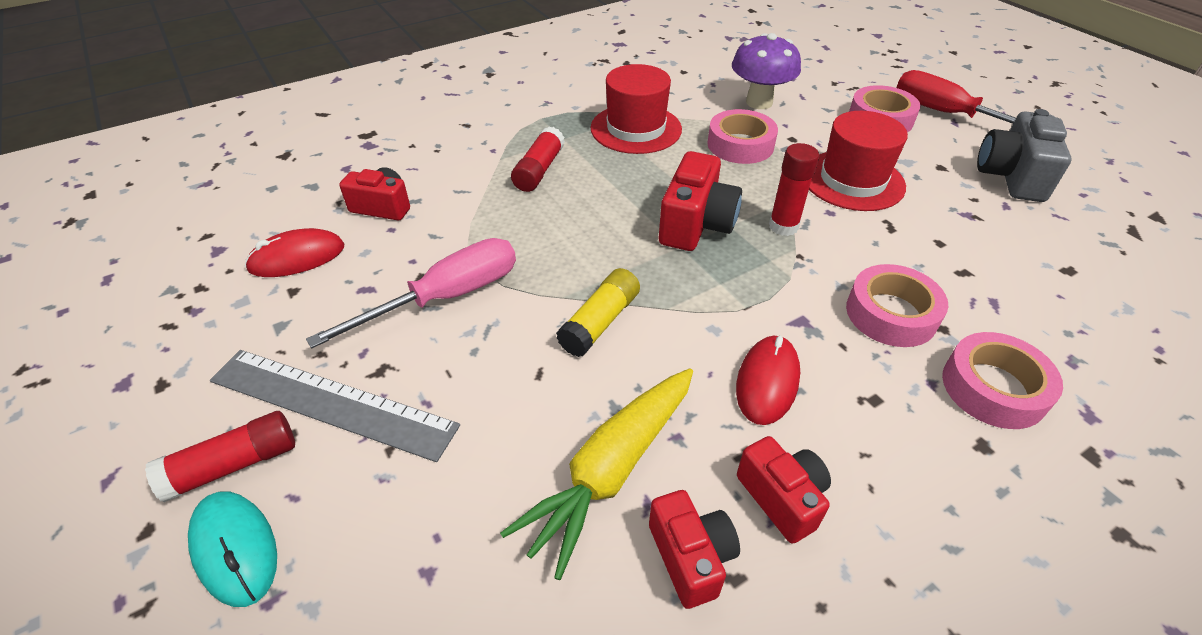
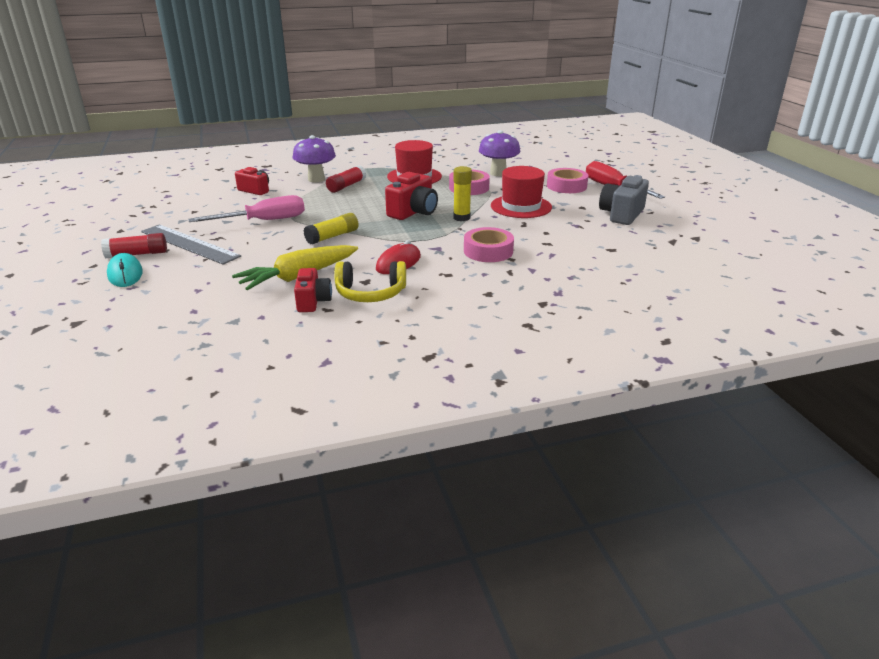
camera: 15 degrees right, 15 degrees down
(297, 258) = (203, 202): red mouse -> none
(476, 159) = (316, 179): none -> purple mushroom
(782, 498) = (370, 293): red camera -> yellow headphones
(783, 226) = (461, 218): red glue stick -> yellow glue stick
(993, 388) = (515, 279): pink tape -> none

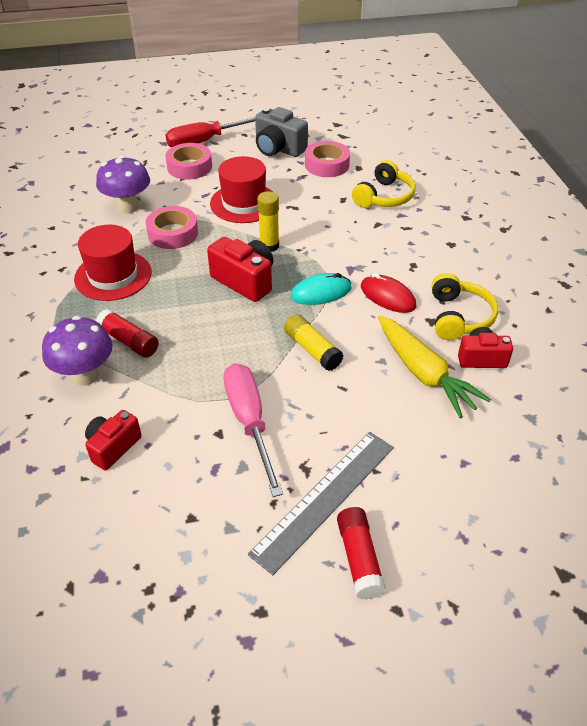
camera: 85 degrees left, 15 degrees up
(125, 274) = (425, 556): turquoise mouse -> turquoise mouse (321, 292)
(488, 251) = (360, 236): pink tape -> pink tape (327, 165)
(561, 261) = (384, 197): none -> yellow headphones

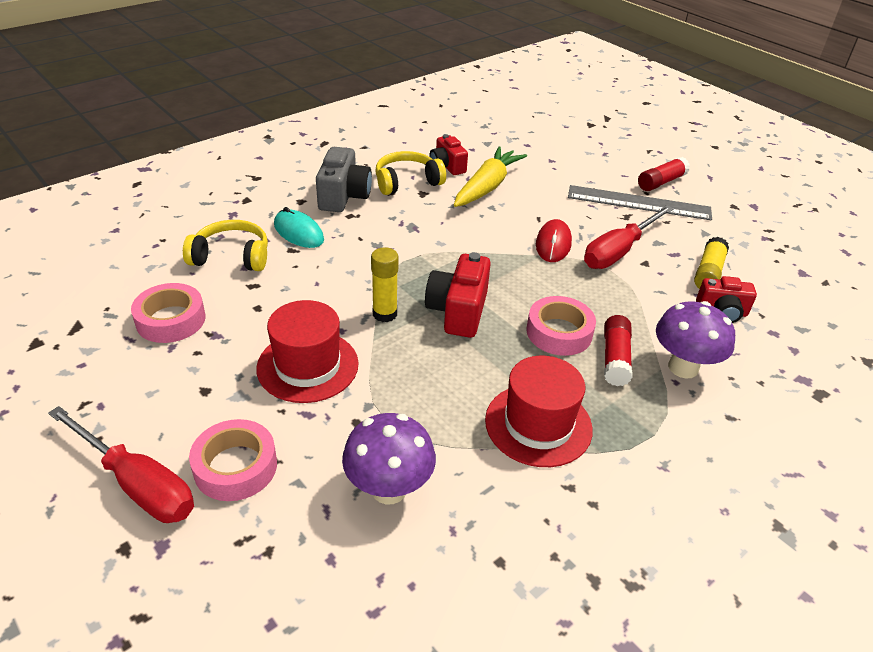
camera: 120 degrees left, 5 degrees down
(173, 233) = (417, 407): pink tape -> pink tape (559, 332)
(249, 422) = (618, 251): pink screwdriver -> red screwdriver
(278, 149) = (138, 381): grey camera -> grey camera (343, 196)
(312, 349) = (513, 243): yellow glue stick -> yellow glue stick (708, 273)
(321, 292) = (434, 257): turquoise mouse -> turquoise mouse (298, 232)
(387, 296) = (409, 220): red mouse -> red mouse (553, 244)

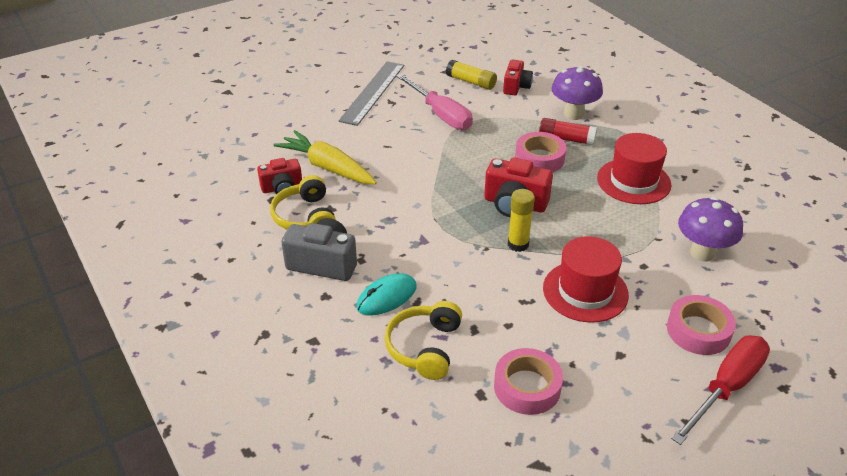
camera: 80 degrees left, 0 degrees up
(553, 244) = (426, 144): red mouse -> none
(618, 251) = (440, 114): red screwdriver -> pink screwdriver
(661, 182) = (343, 76): red glue stick -> none

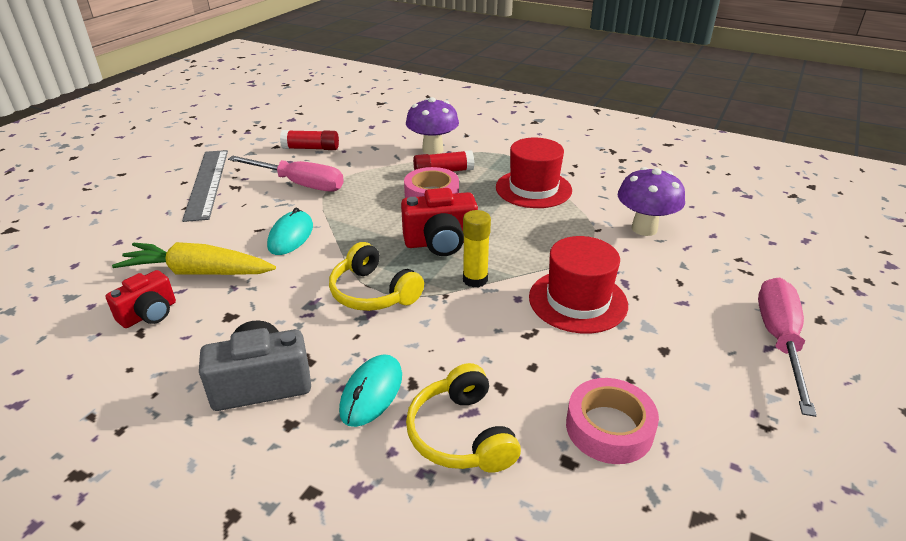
camera: 30 degrees left, 5 degrees down
(305, 217) = (202, 337): yellow headphones -> yellow headphones (373, 292)
(406, 159) = (291, 236): none -> turquoise mouse
(471, 82) = (311, 148): yellow glue stick -> red glue stick
(516, 87) = (360, 142): red camera -> none
(698, 331) = (706, 297): pink tape -> none
(726, 387) = (779, 340): red screwdriver -> pink screwdriver

